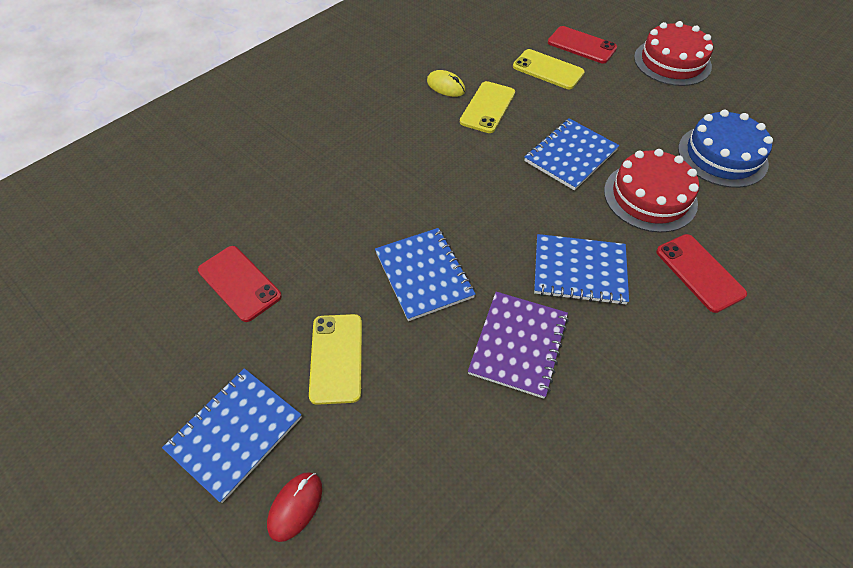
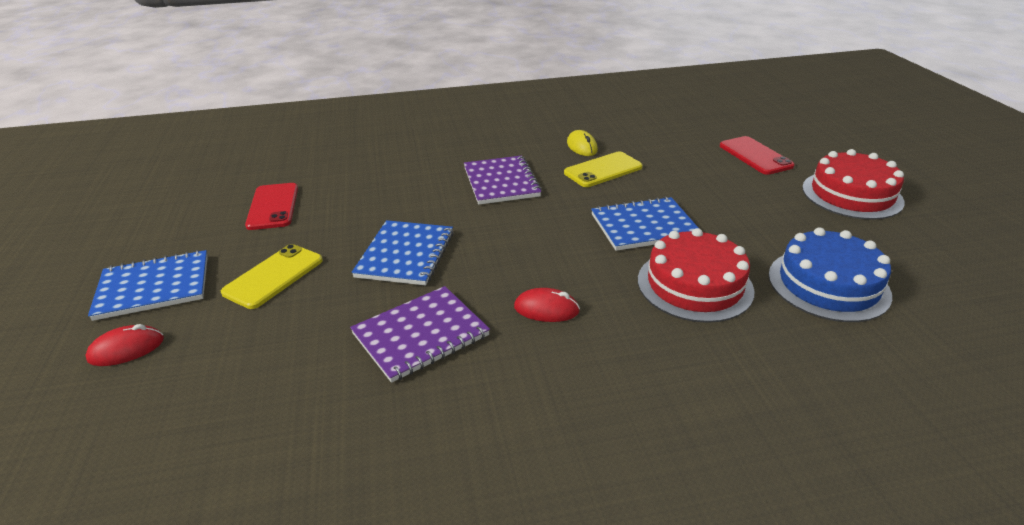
camera: 35 degrees right, 20 degrees down
(420, 157) = (501, 182): none -> purple notebook
(548, 70) = (696, 162): yellow phone -> none
(579, 271) = (546, 309): blue notebook -> red mouse
(699, 272) = (679, 366): red phone -> none

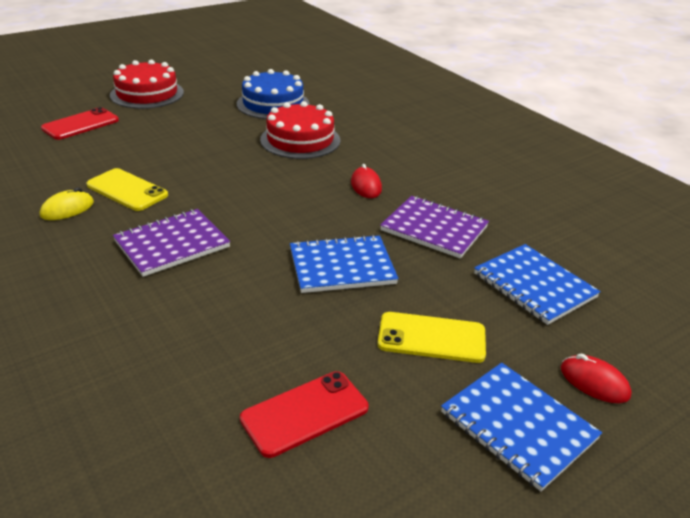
camera: 115 degrees left, 0 degrees up
(644, 226) = (230, 162): blue notebook -> blue notebook (534, 285)

